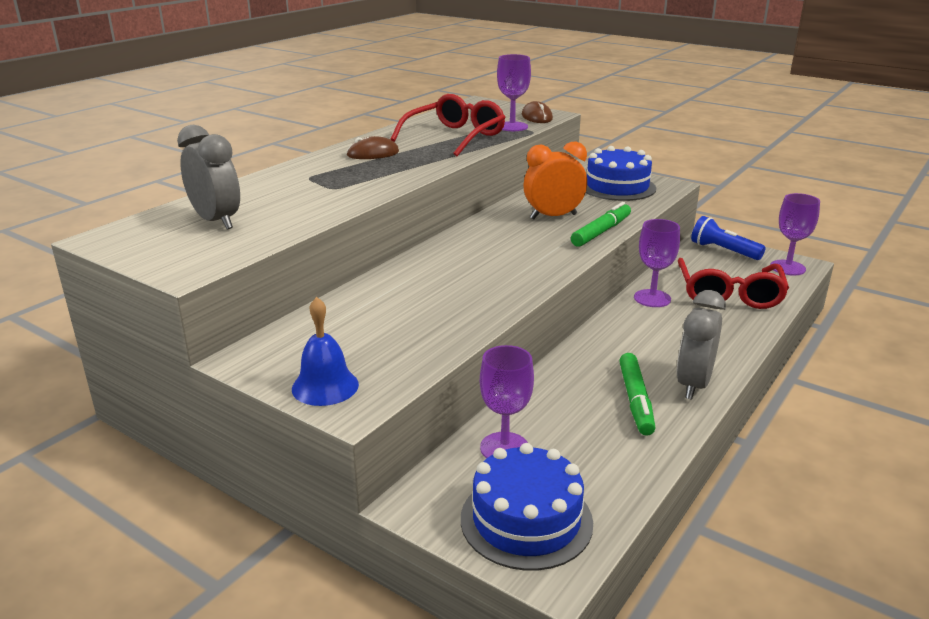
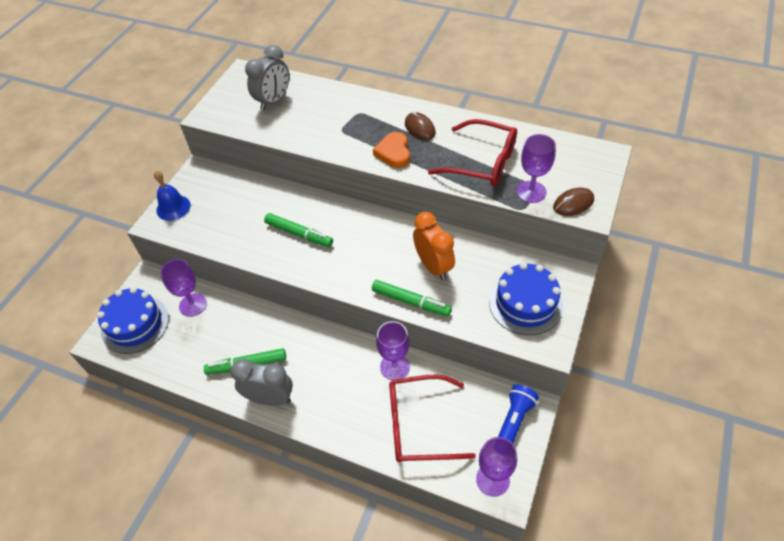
camera: 80 degrees right, 25 degrees up
(405, 167) = (394, 153): none -> orange heart
(459, 283) = (299, 234): none -> green marker

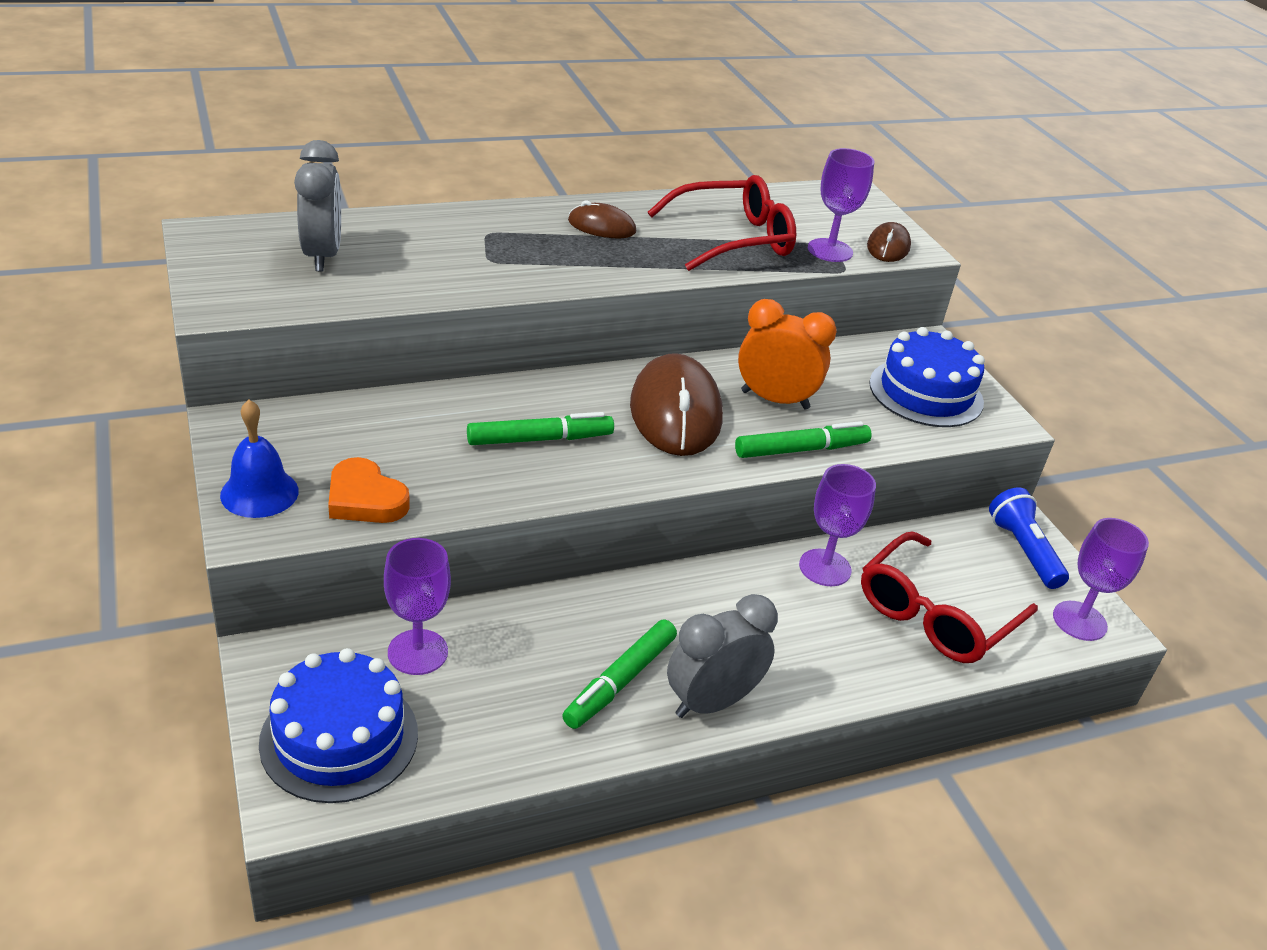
camera: 50 degrees left, 15 degrees down
(375, 249) = (675, 412): none -> brown mouse
(394, 153) = (606, 263): orange heart -> orange heart (365, 499)

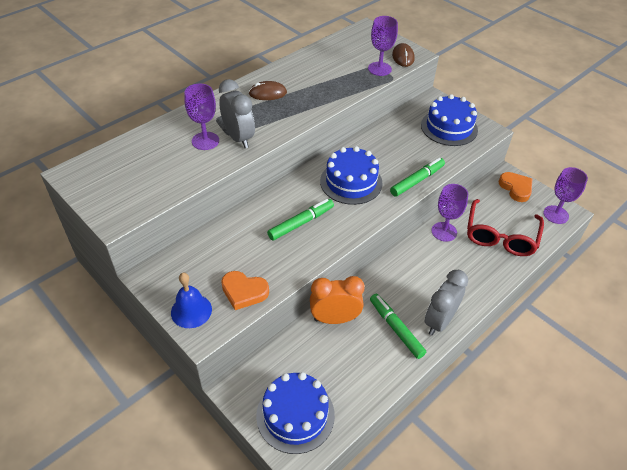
camera: 20 degrees left, 10 degrees up
(322, 256) = (144, 164): grey clock -> grey clock (239, 138)
(417, 652) = (300, 354): purple goblet -> purple goblet (205, 141)
(620, 681) = (396, 328): green marker -> green marker turned 135 degrees clockwise
(675, 412) = (351, 182): brown mouse -> blue cake
(733, 239) = (332, 78): red glasses -> none
(775, 400) = (389, 157): orange clock -> orange clock (334, 318)
(1023, 550) = (516, 188): blue flashlight -> orange heart

